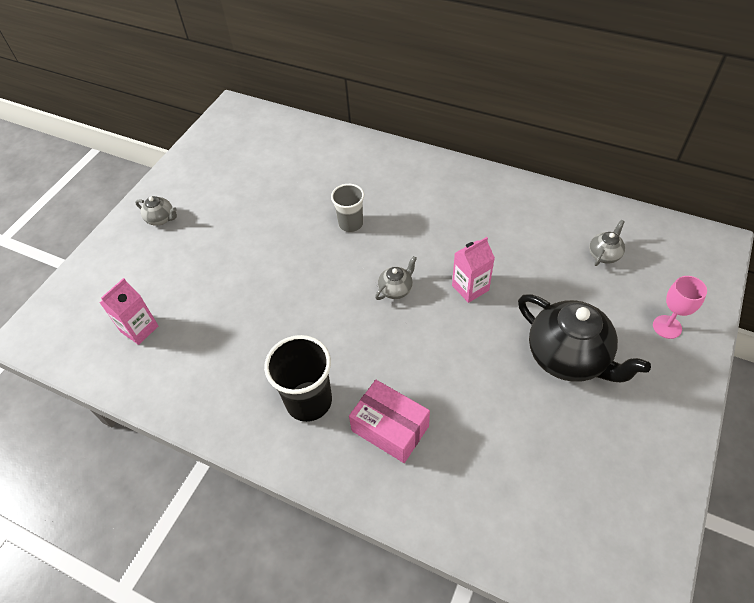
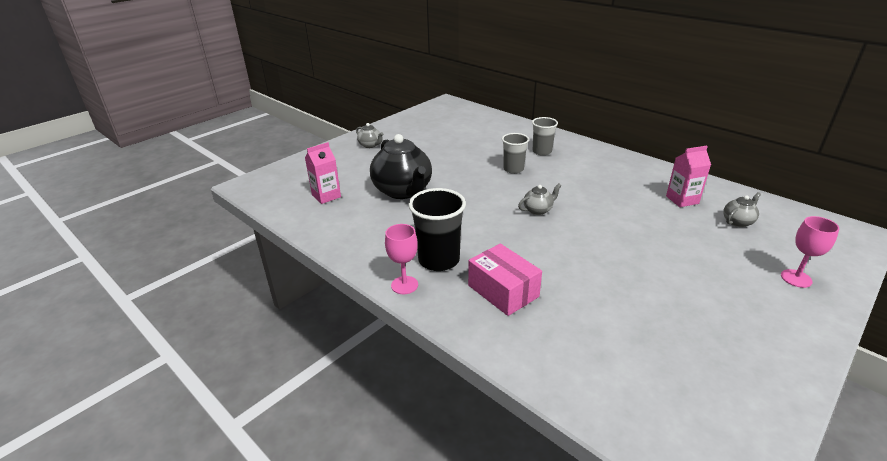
camera: 15 degrees right, 20 degrees down
(283, 450) = (404, 285): none -> pink goblet
(376, 183) = (542, 152): none -> grey cup
(470, 288) = (604, 220): pink carton -> pink carton (682, 200)
(569, 357) = (688, 280): black teapot -> black teapot (403, 191)

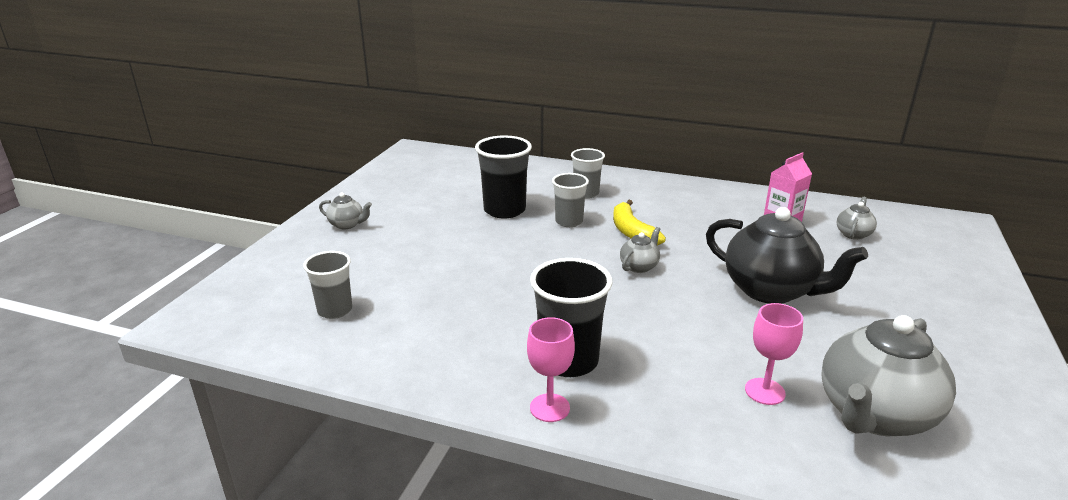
camera: 25 degrees left, 5 degrees down
(326, 196) = (335, 310): pink carton -> grey cup
(403, 191) = (446, 279): black teapot -> black teapot (771, 290)
(475, 153) = (504, 210): none -> black cup
(503, 291) = (680, 379): pink box -> none
(553, 185) = (632, 232): none -> yellow banana
(627, 355) = (874, 415): none -> grey teapot
(796, 278) = (952, 282): pink goblet -> pink goblet (765, 391)

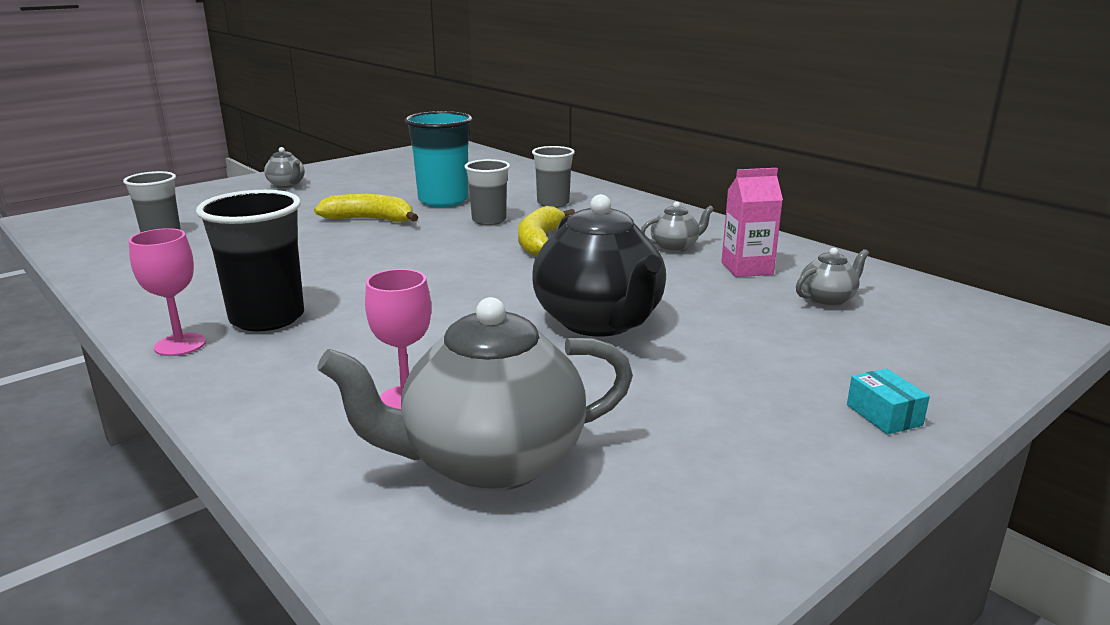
camera: 30 degrees right, 5 degrees down
(481, 244) = (370, 220): none -> yellow banana
(504, 210) = (443, 200): black cup -> turquoise cup
(639, 266) = (488, 268): grey teapot -> grey teapot (675, 247)
(982, 307) = (884, 415): none -> turquoise box

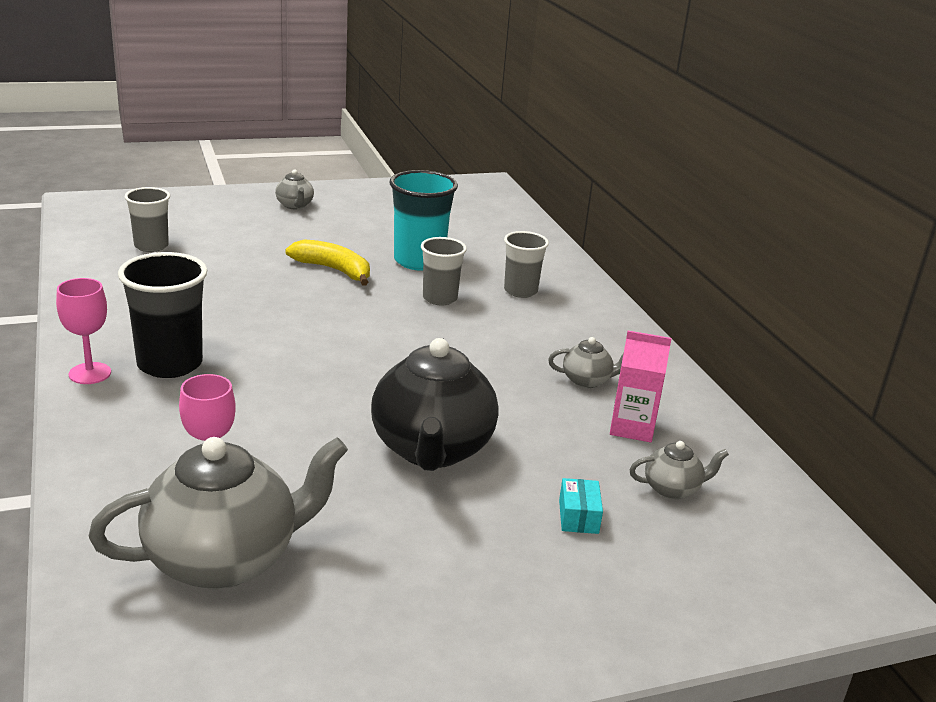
camera: 20 degrees right, 5 degrees up
(489, 462) = (225, 559): grey teapot -> grey teapot turned 150 degrees clockwise
(539, 241) = (464, 337): yellow banana -> none
(884, 415) = (584, 628): turquoise box -> turquoise box (578, 516)

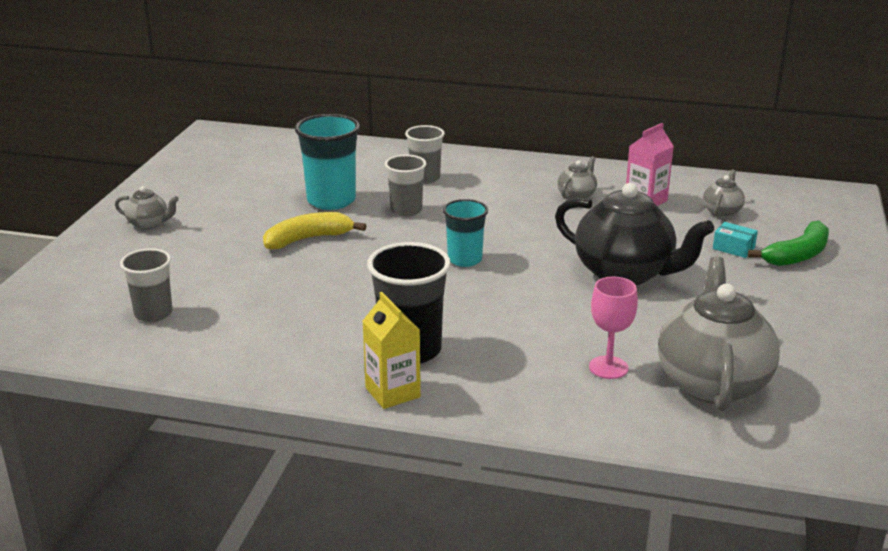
camera: 55 degrees left, 0 degrees up
(90, 373) = (392, 392): pink goblet -> yellow carton
(369, 350) = (464, 259): none -> turquoise cup
(617, 575) = (797, 255): none -> green banana

